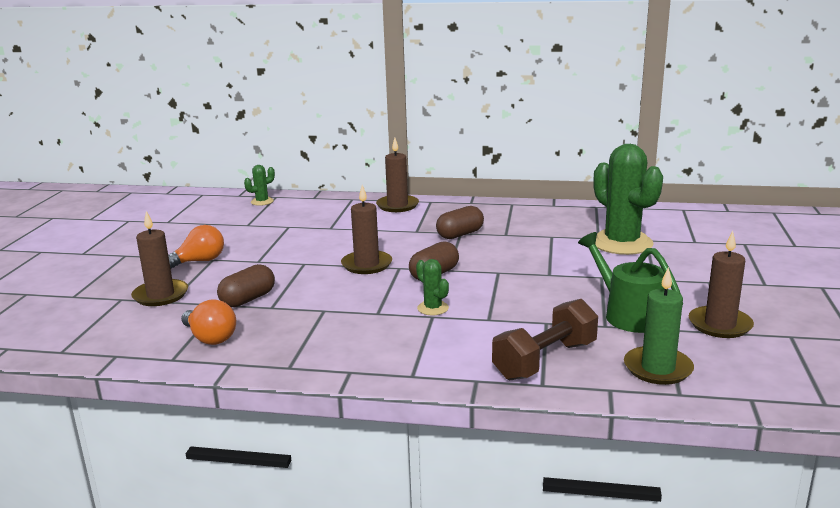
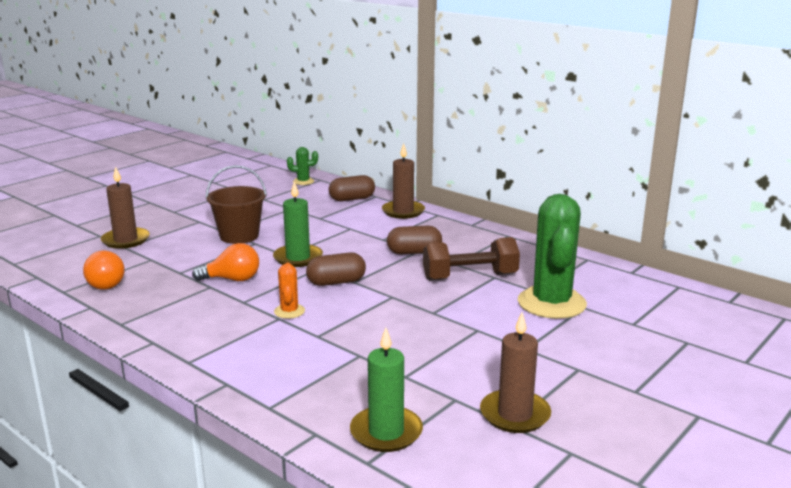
camera: 30 degrees right, 0 degrees up
(199, 261) = (187, 220): orange light bulb -> orange light bulb (232, 279)
(248, 299) = (174, 261): brown capsule -> brown capsule (352, 199)
(278, 261) = (239, 236): none -> brown bucket
(367, 265) = (298, 258): brown candle -> green candle
(433, 308) = (289, 311): green cactus -> orange cactus
(545, 360) = (304, 388): brown dumbbell -> brown dumbbell (470, 277)
(629, 314) = (443, 373): green watering can -> none

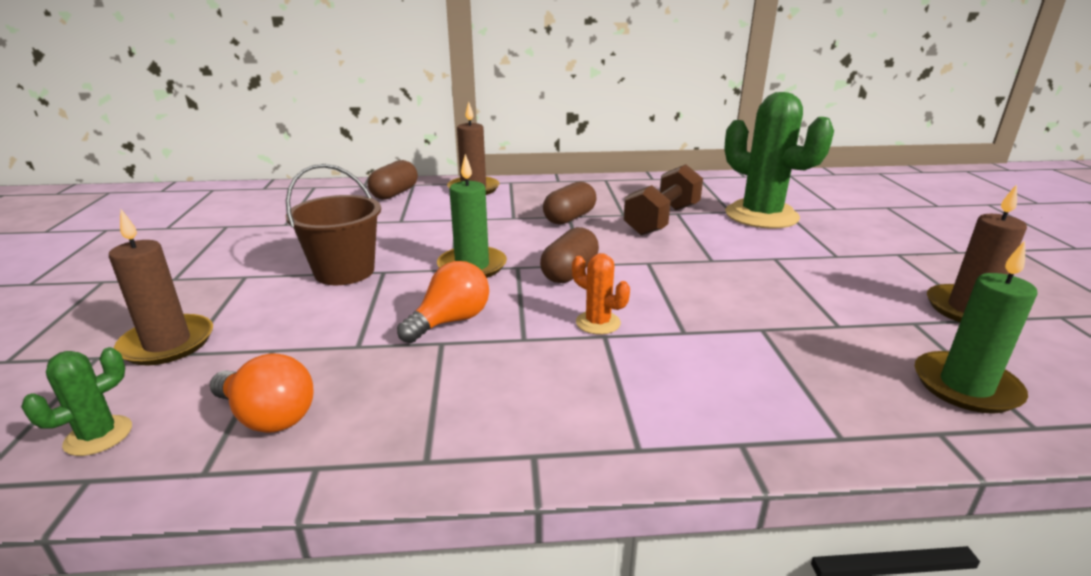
camera: 45 degrees left, 5 degrees up
(303, 181) = (297, 194): green cactus -> green cactus (98, 436)

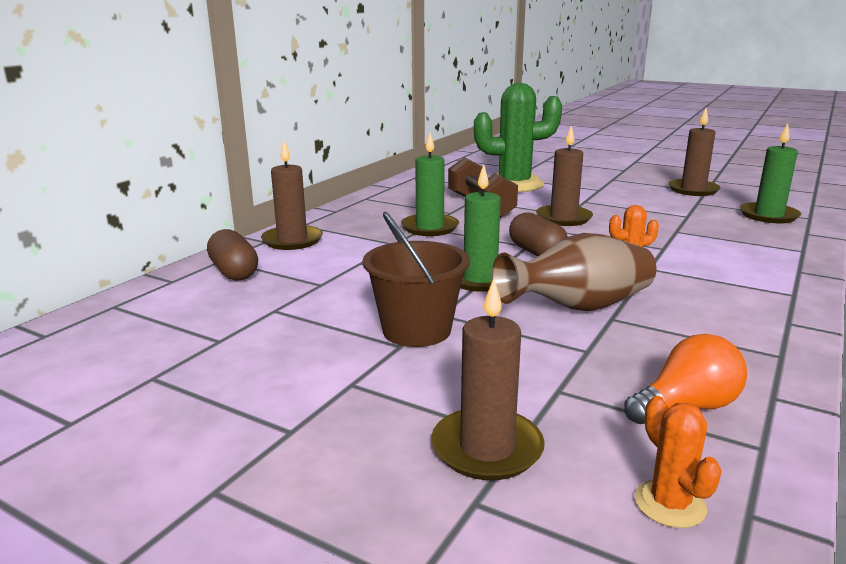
camera: 55 degrees left, 5 degrees down
(98, 436) = (669, 504): green cactus -> orange cactus
(450, 321) = (578, 307): orange light bulb -> brown vase
(569, 218) = (430, 228): brown capsule -> green candle
(694, 261) = (563, 218): none -> brown candle

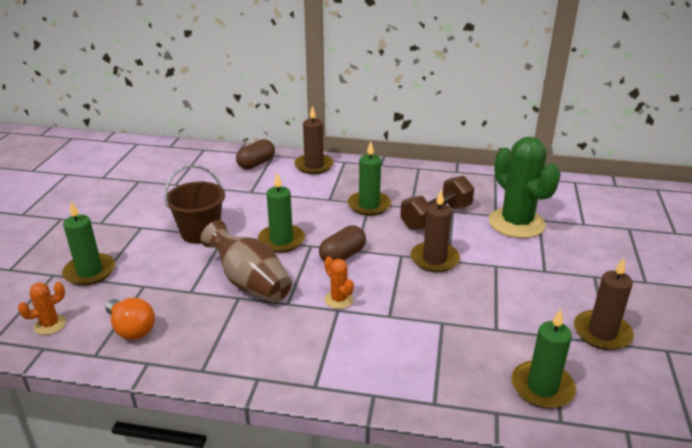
camera: 70 degrees right, 10 degrees up
(487, 448) = (90, 272): brown candle -> green candle

